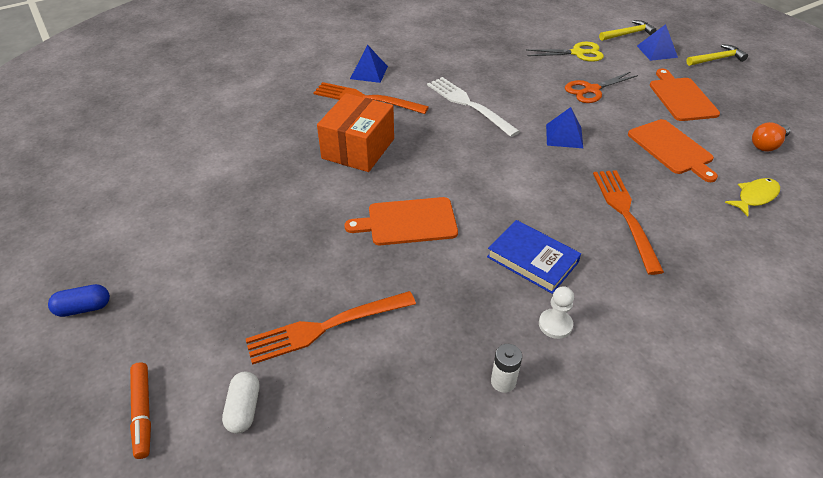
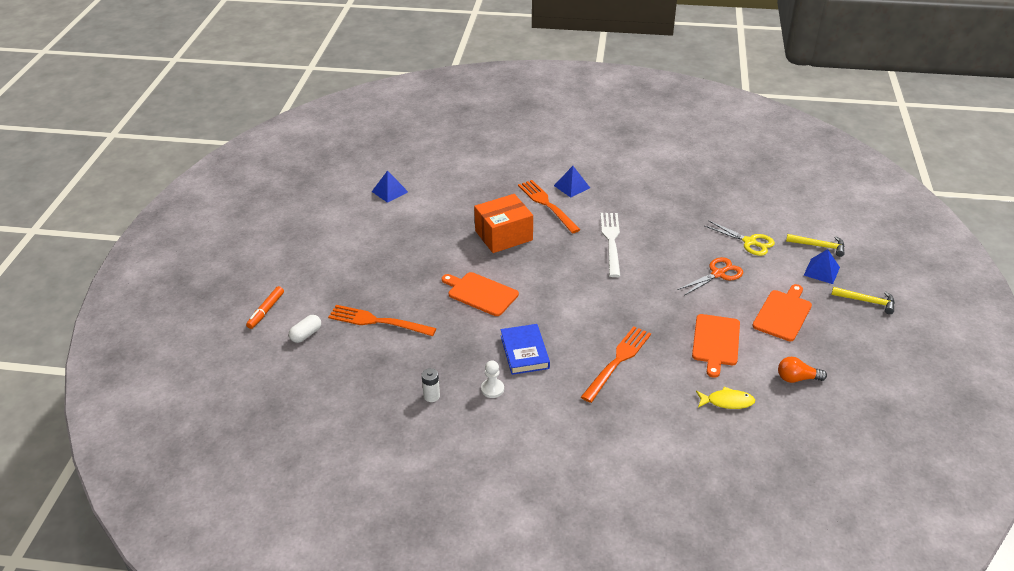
camera: 40 degrees right, 5 degrees down
(84, 308) = (283, 250): blue capsule -> none
(564, 136) = (649, 294): blue pyramid -> blue pyramid (390, 191)
(591, 90) = (718, 274): orange scissors -> orange scissors turned 135 degrees clockwise

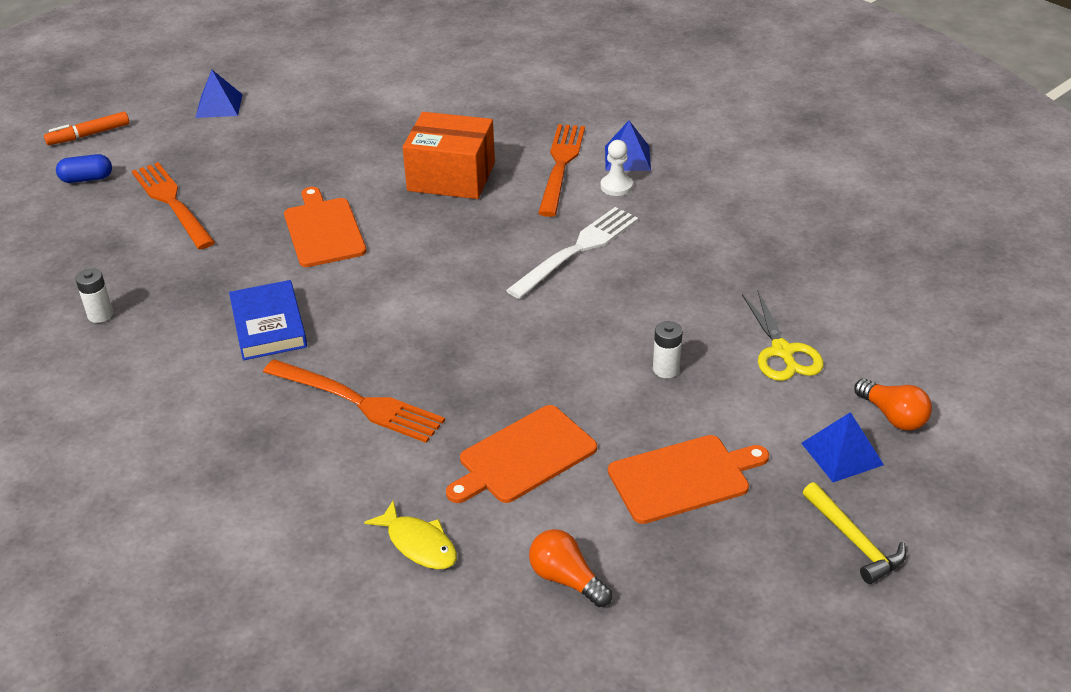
camera: 40 degrees right, 0 degrees up
(306, 334) = (87, 179): white capsule -> blue capsule
(390, 191) = (397, 67): blue pyramid -> blue pyramid (219, 106)
(492, 389) = (170, 346): white pawn -> white pawn (616, 186)
(524, 352) = (268, 325): blue book -> blue book turned 45 degrees counterclockwise
(618, 361) = (359, 402): orange fork -> orange fork turned 45 degrees clockwise
(718, 274) = (666, 369): orange scissors -> white battery
(819, 246) = (893, 416): yellow hammer -> orange light bulb

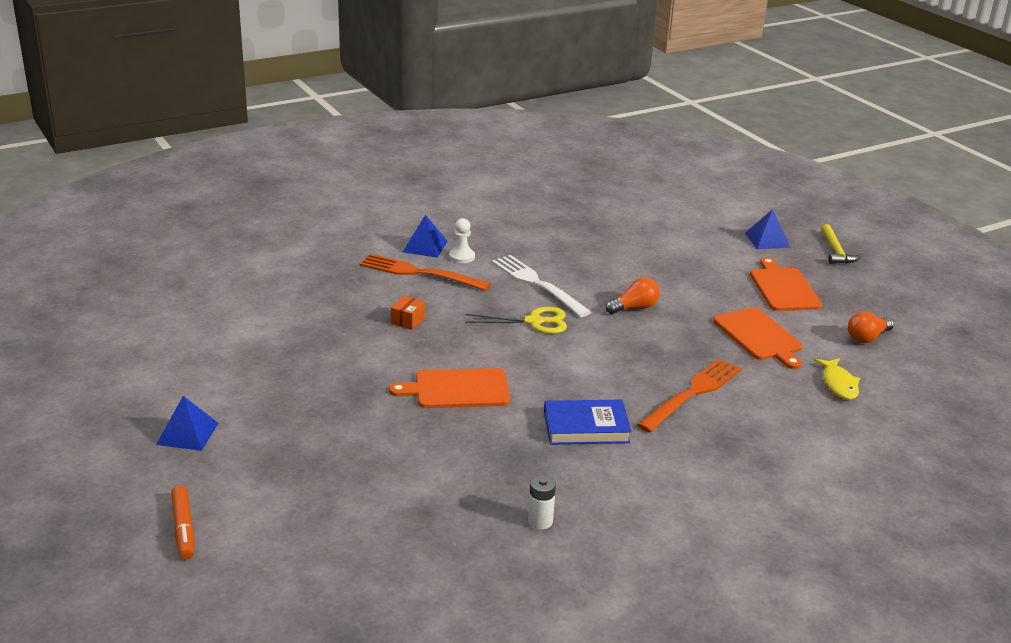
camera: 80 degrees left, 10 degrees down
(87, 179) = (283, 530): blue capsule -> none
(171, 202) = (365, 472): orange fork -> none
(419, 544) = (838, 384): yellow fish -> yellow fish turned 120 degrees clockwise
(451, 177) = (408, 320): orange box -> orange box, size x0.42
(666, 369) = (681, 276): white battery -> none
(782, 351) = (673, 238): yellow scissors -> yellow scissors (534, 321)
(854, 541) = (836, 251): yellow hammer -> yellow hammer turned 105 degrees clockwise
(893, 416) = (737, 220): orange light bulb -> orange light bulb (634, 308)

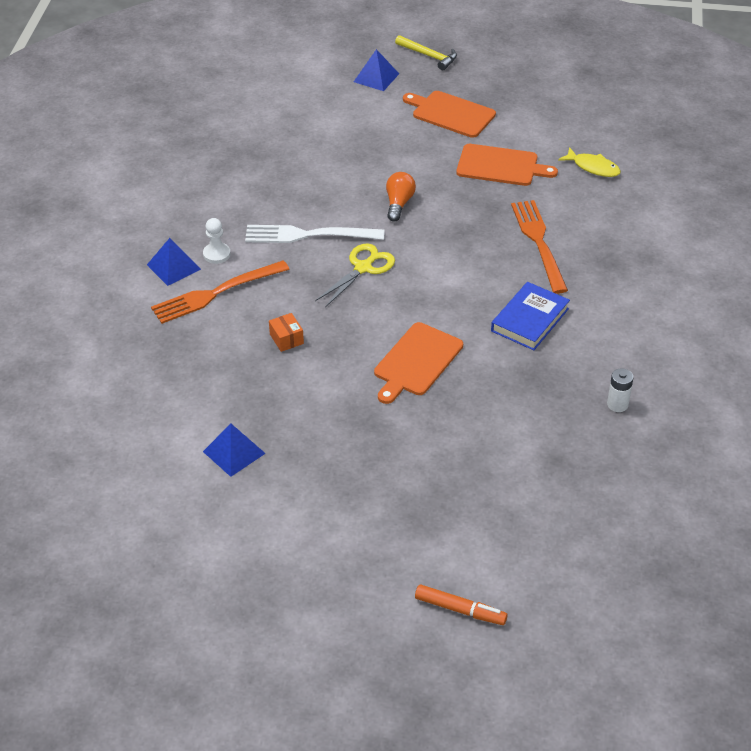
camera: 50 degrees left, 15 degrees up
(187, 433) = (328, 554): blue pyramid -> blue pyramid (234, 452)
(867, 337) = (553, 117): orange light bulb -> none

